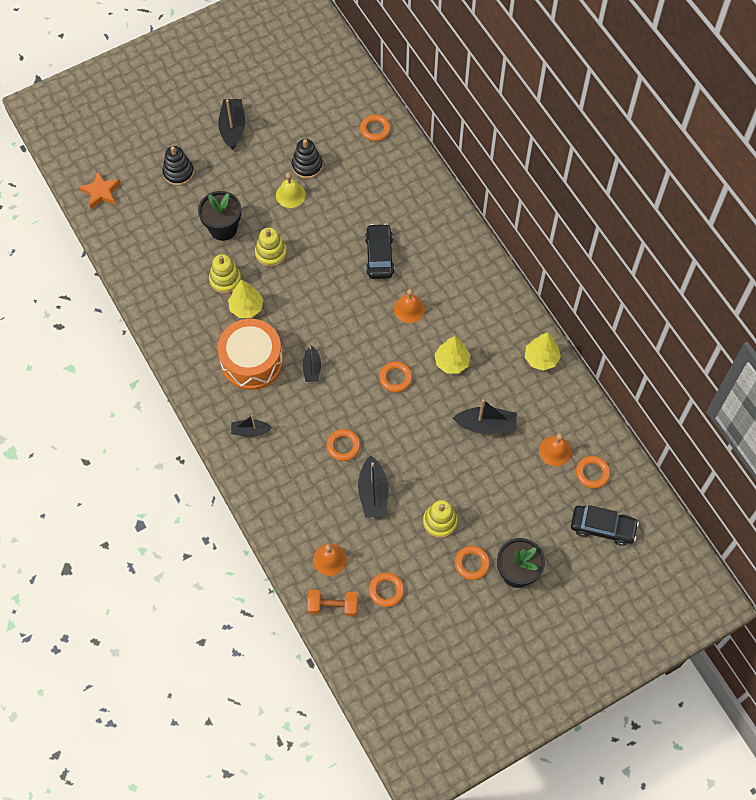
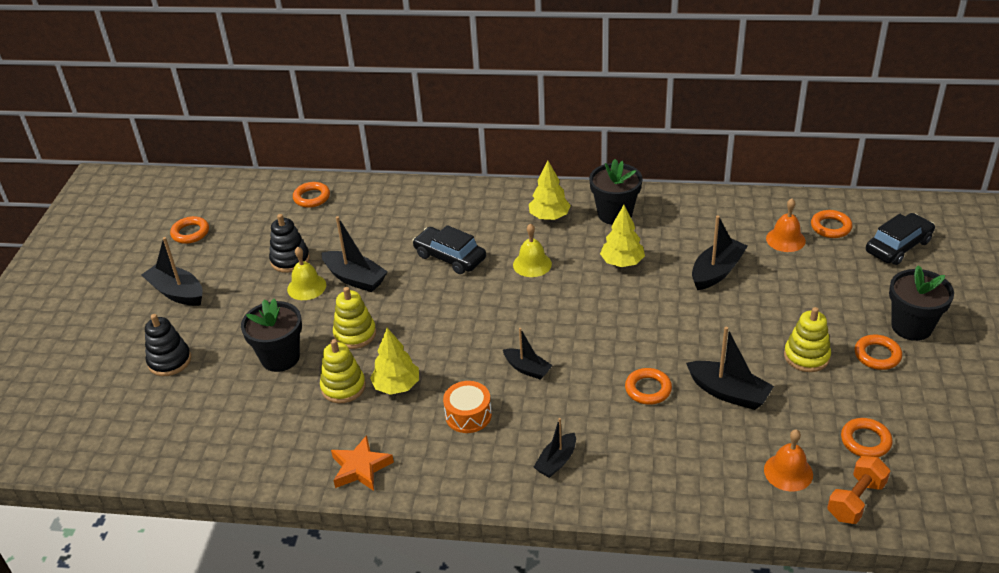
camera: 50 degrees left, 25 degrees down
(101, 192) = (104, 442): orange star -> orange star (360, 468)
(252, 361) = (468, 415): orange drum -> orange drum, size x0.53
(318, 216) = (355, 278): none -> black boat
(395, 378) = (602, 310): orange ring -> orange ring (190, 233)
(409, 309) = (532, 264): orange bell -> yellow bell
(501, 327) = (615, 214): none -> black flower pot
(541, 358) = (674, 205): yellow tree -> yellow tree (549, 217)

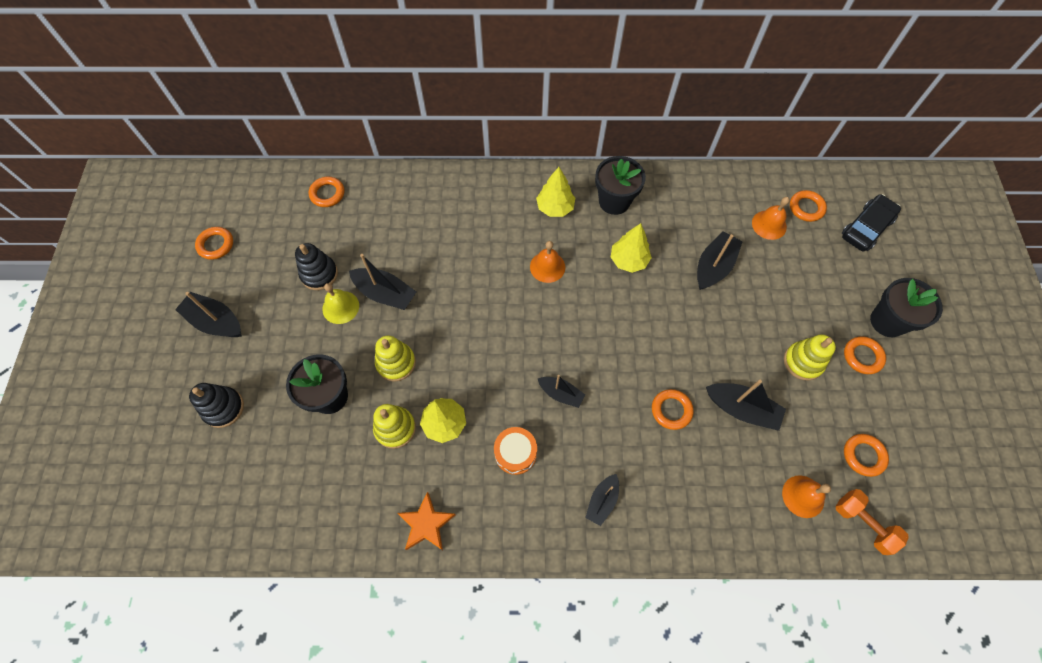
camera: 10 degrees left, 25 degrees up
(450, 257) = (470, 262): black car -> none
(532, 264) = (547, 267): yellow bell -> orange bell
(856, 500) = (863, 523): orange dumbbell -> orange dumbbell turned 75 degrees counterclockwise

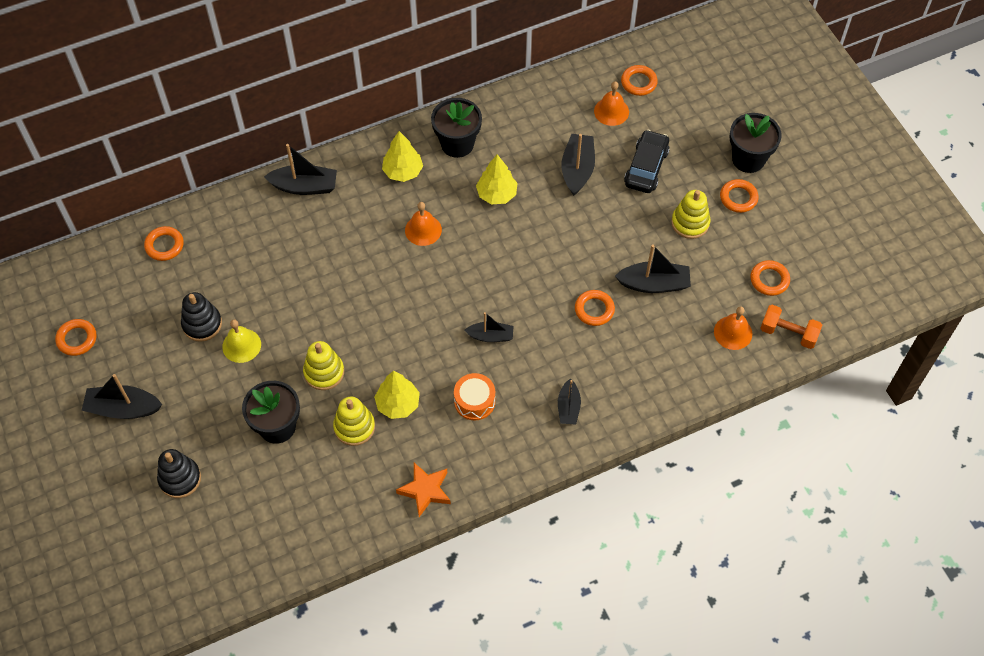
camera: 25 degrees left, 5 degrees down
(385, 294) = (279, 316): black boat -> black boat (304, 186)
(866, 228) = (699, 81): black car -> black car (646, 167)

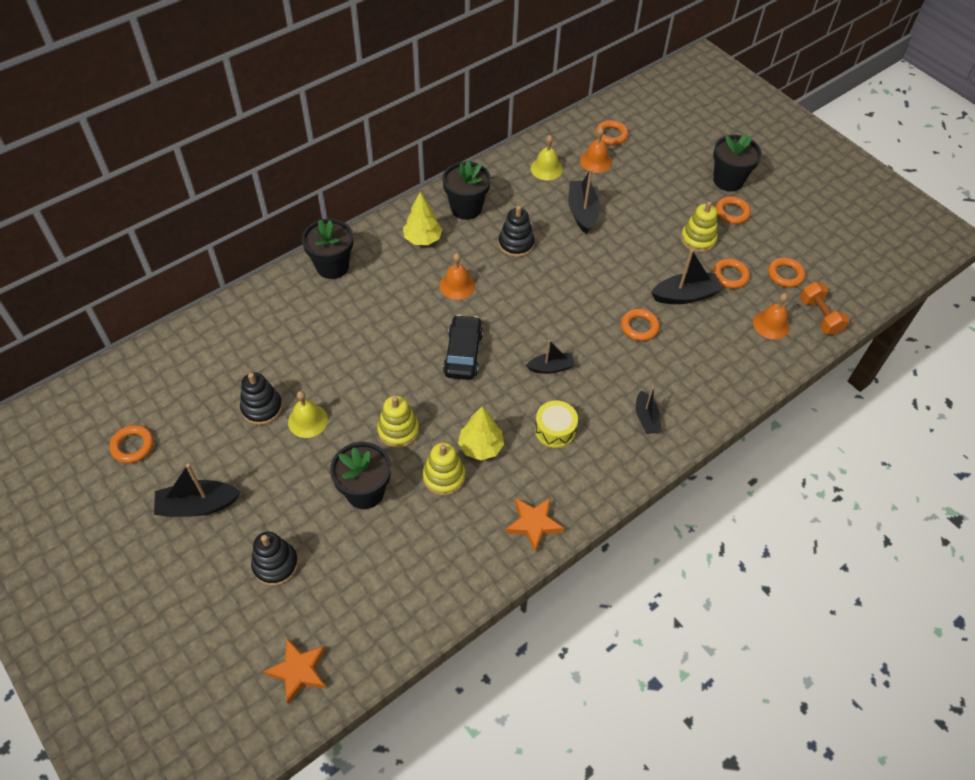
camera: 15 degrees left, 5 degrees down
(164, 245) = (205, 341): orange ring -> orange ring (730, 276)
(178, 579) = (298, 671): none -> orange star
(304, 186) = (332, 266): black boat -> black flower pot
(474, 401) = (555, 430): orange drum -> yellow drum
(496, 194) = (516, 244): yellow tree -> black stacking toy
(555, 111) = (546, 168): none -> yellow bell
(646, 167) = (642, 201): black car -> black car (463, 353)
(788, 333) = (819, 316): orange dumbbell -> orange dumbbell turned 60 degrees clockwise

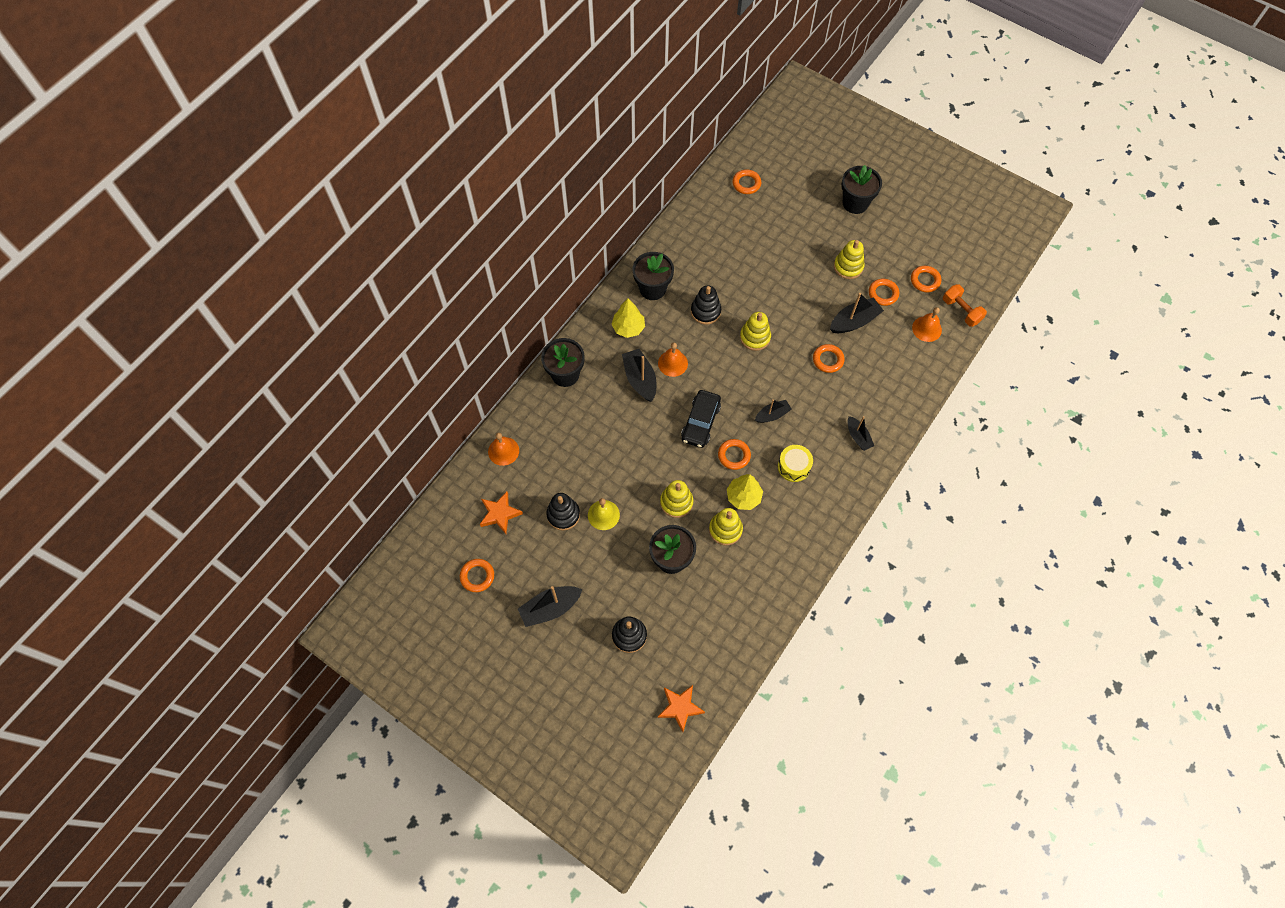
camera: 15 degrees left, 10 degrees up
(463, 353) = (700, 422): black car -> black car turned 150 degrees counterclockwise
(533, 524) = (804, 547): orange star -> orange star (500, 514)
(546, 168) = (704, 232): yellow bell -> none
(562, 283) = (755, 337): none -> yellow stacking toy
(582, 212) = (748, 266): black boat -> black boat (640, 379)
(595, 161) = (742, 213): orange bell -> orange bell (503, 451)
(732, 212) = (867, 233): orange ring -> orange ring (734, 455)

